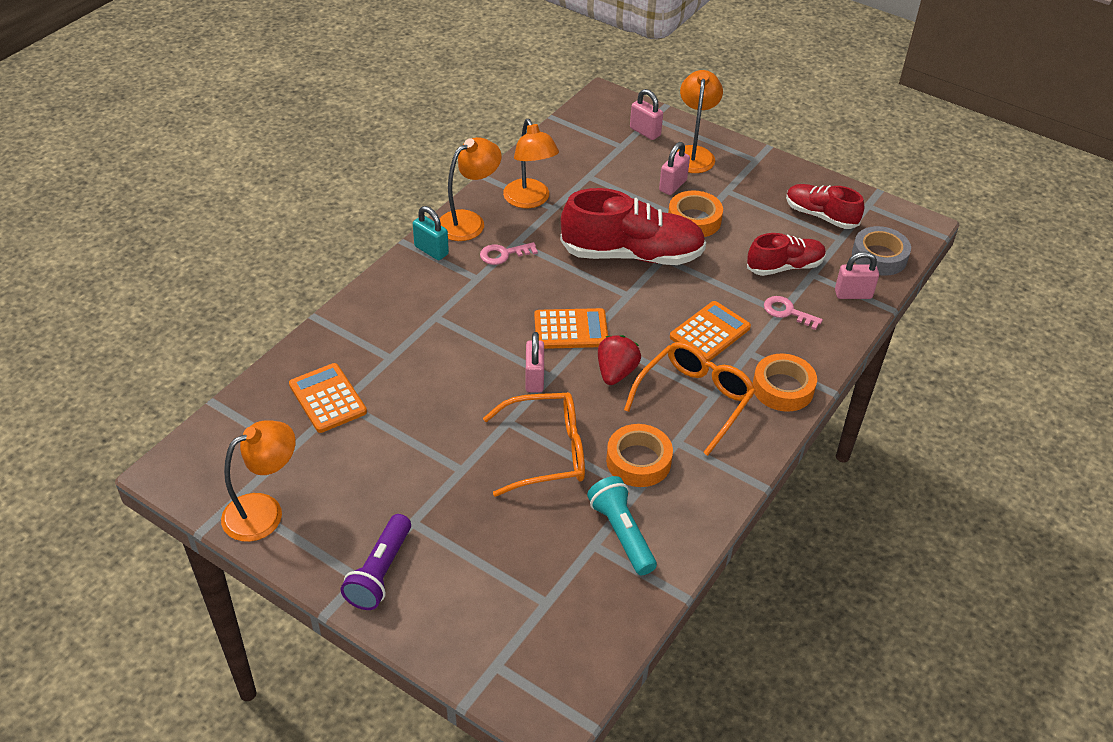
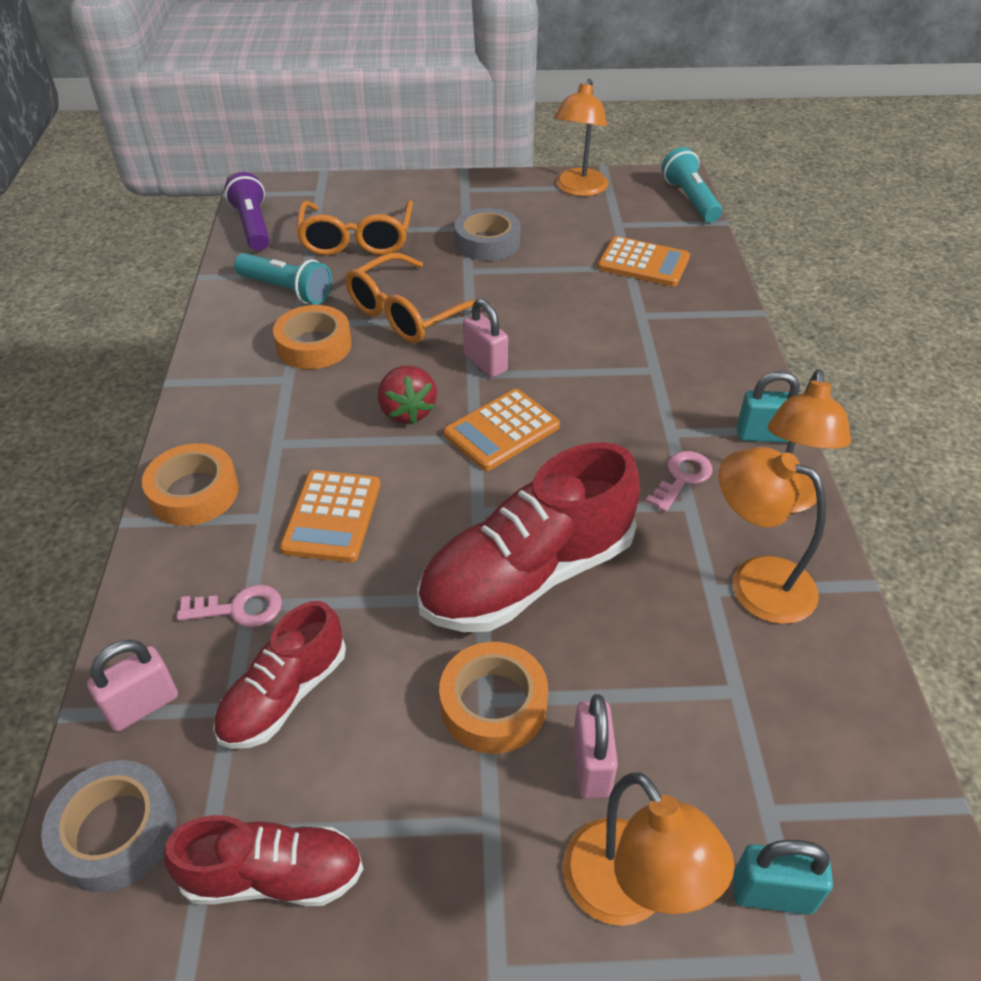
camera: 145 degrees right, 0 degrees up
(197, 440) = (690, 199): none -> turquoise flashlight
(380, 572) = (454, 197): purple flashlight -> purple flashlight (253, 226)
(415, 492) = (487, 242): none -> grey tape
(645, 132) = (772, 893): pink padlock -> turquoise padlock
(695, 400) = (296, 427): orange glasses -> orange glasses (356, 240)

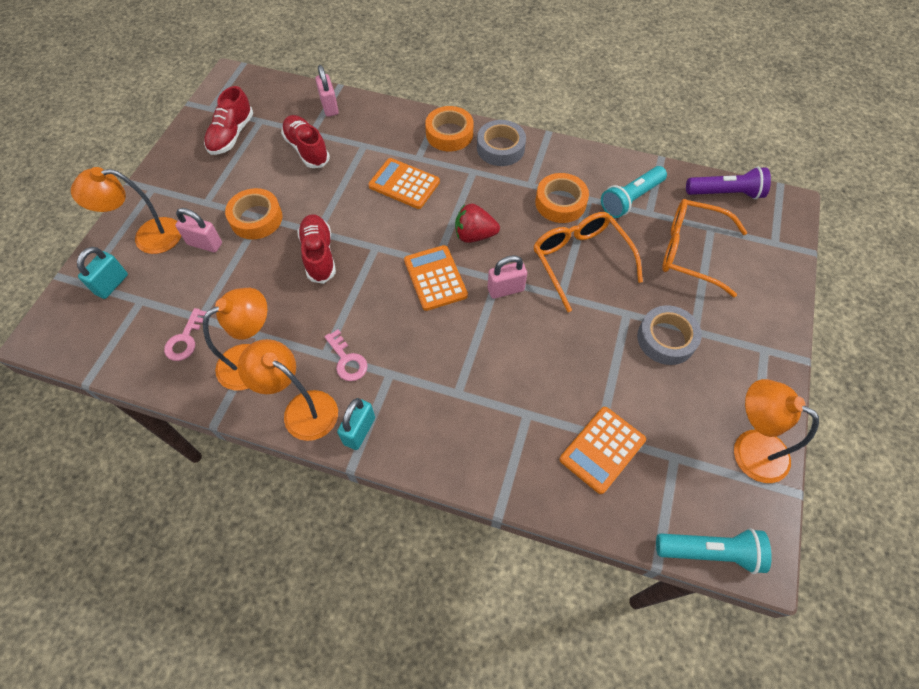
camera: 110 degrees right, 15 degrees up
(116, 831) = (278, 96): grey tape -> grey tape (500, 148)
(239, 608) = (363, 141): pink key -> pink key (185, 339)
(528, 575) = (319, 255): red shoe -> red shoe, size x0.58

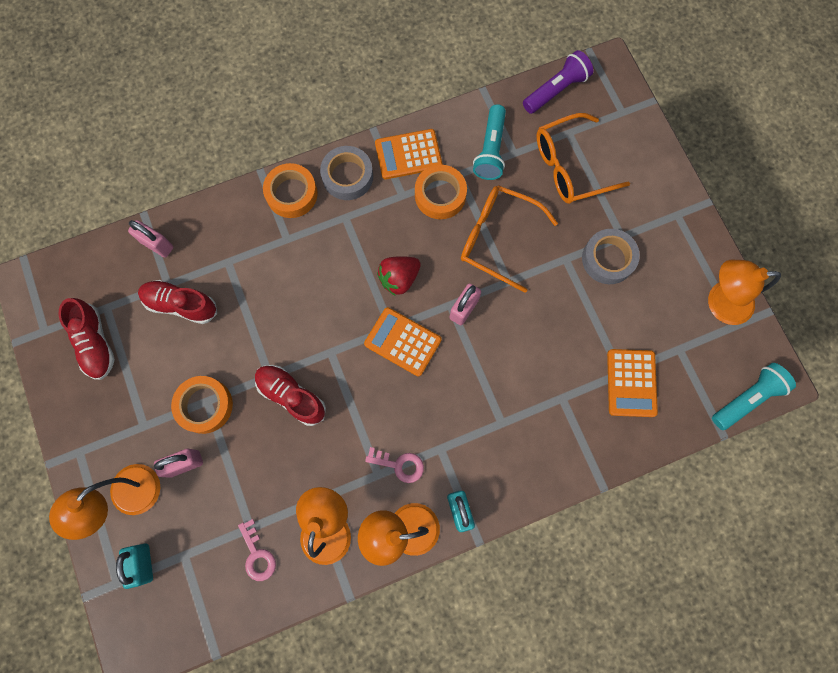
camera: 40 degrees left, 15 degrees up
(404, 184) = (299, 274): orange calculator -> orange calculator (408, 154)

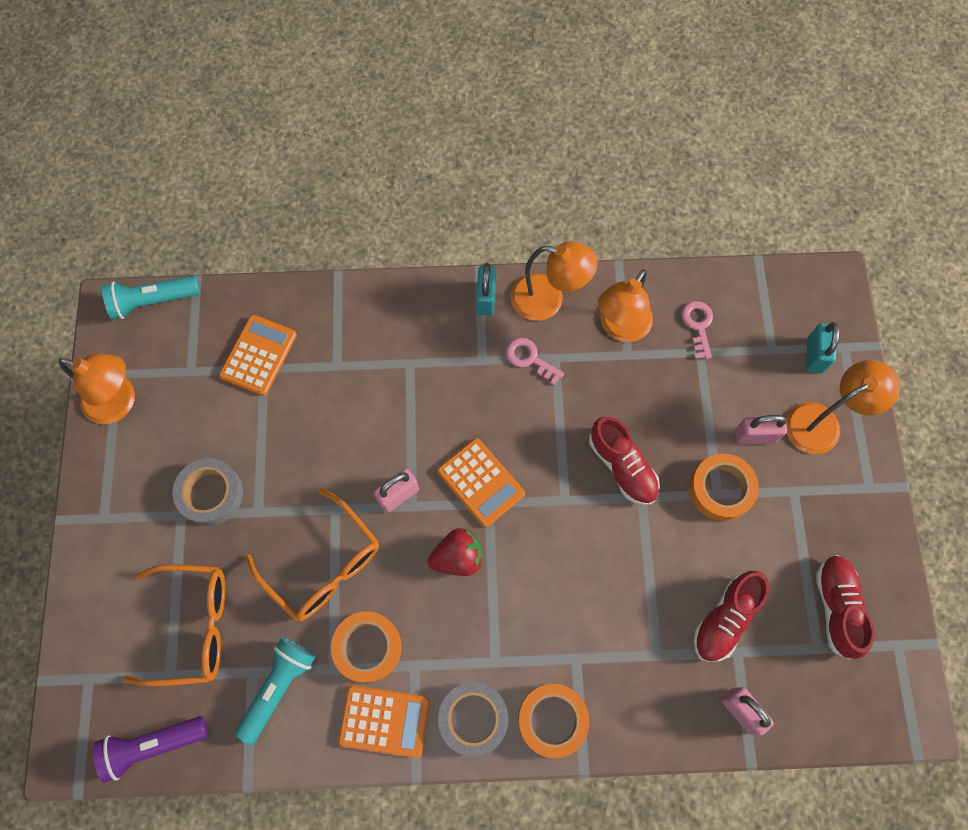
camera: 160 degrees left, 5 degrees down
(181, 305) = (725, 618): red shoe -> red shoe turned 90 degrees clockwise

